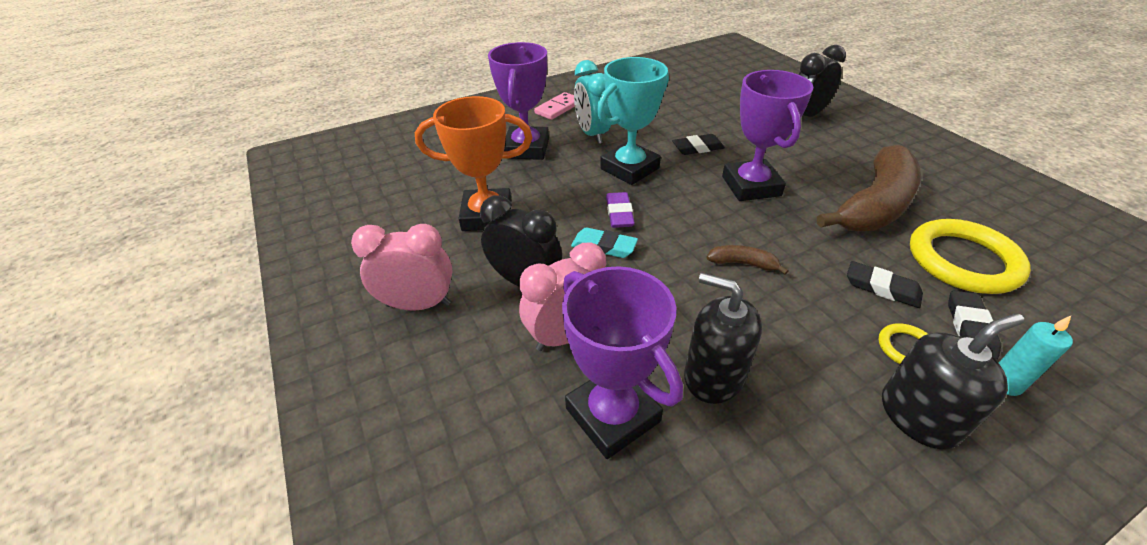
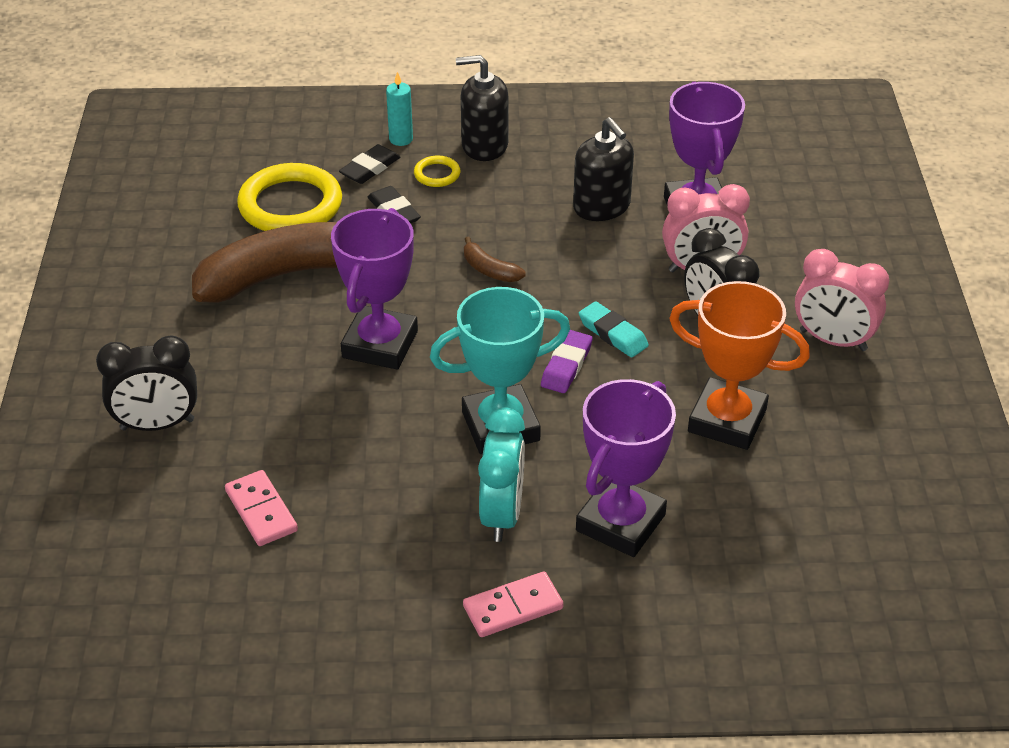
camera: 155 degrees left, 0 degrees up
(697, 148) = (378, 426): black eraser -> none
(708, 104) = (261, 511): none -> pink domino

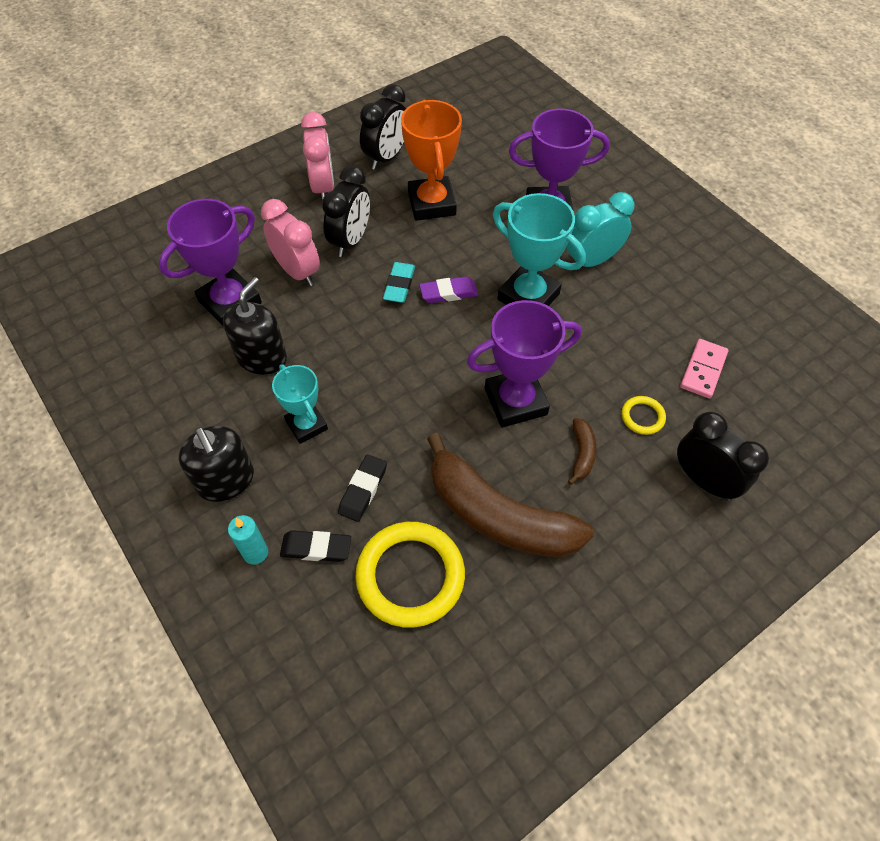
camera: 125 degrees left, 15 degrees up
(437, 174) = (291, 490): yellow ring -> yellow ring (642, 417)
(489, 270) = (387, 384): brown banana -> brown banana (581, 454)
(494, 205) = (306, 425): none -> turquoise trophy
(513, 607) = (644, 225): pink domino -> none
(852, 420) = (386, 157): none -> black clock

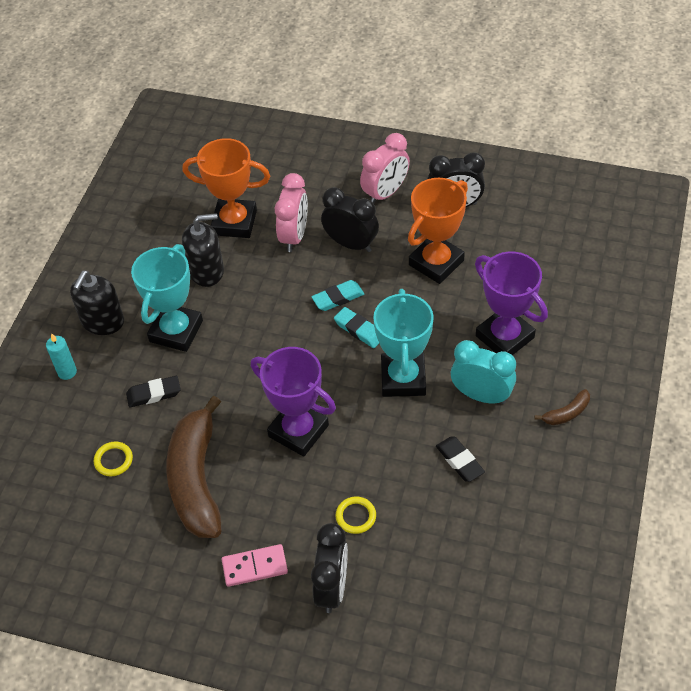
camera: 55 degrees right, 5 degrees down
(230, 302) = (234, 222): purple trophy -> orange trophy
(306, 425) = (176, 331): turquoise trophy -> turquoise trophy, size x1.59
(316, 548) = (94, 399): black eraser -> black eraser (459, 461)
(351, 241) = (351, 244): black clock -> black clock turned 135 degrees counterclockwise
(410, 576) = (113, 460): yellow ring -> yellow ring, size x0.46
(448, 293) = (359, 330): purple eraser -> turquoise eraser
(581, 454) = (288, 497): brown banana -> brown banana (566, 413)
(703, 370) = (439, 532): pink domino -> pink domino (255, 567)

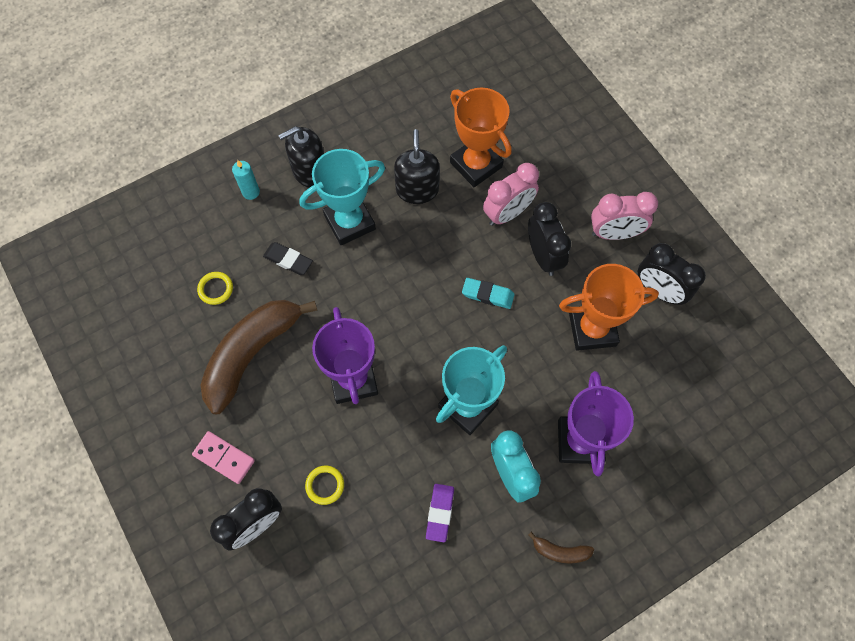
camera: 40 degrees right, 15 degrees up
(206, 271) = (417, 190): black soap dispenser -> black soap dispenser turned 120 degrees counterclockwise
(359, 330) = (476, 336): turquoise eraser -> none
(459, 461) = (440, 513): black eraser -> purple eraser

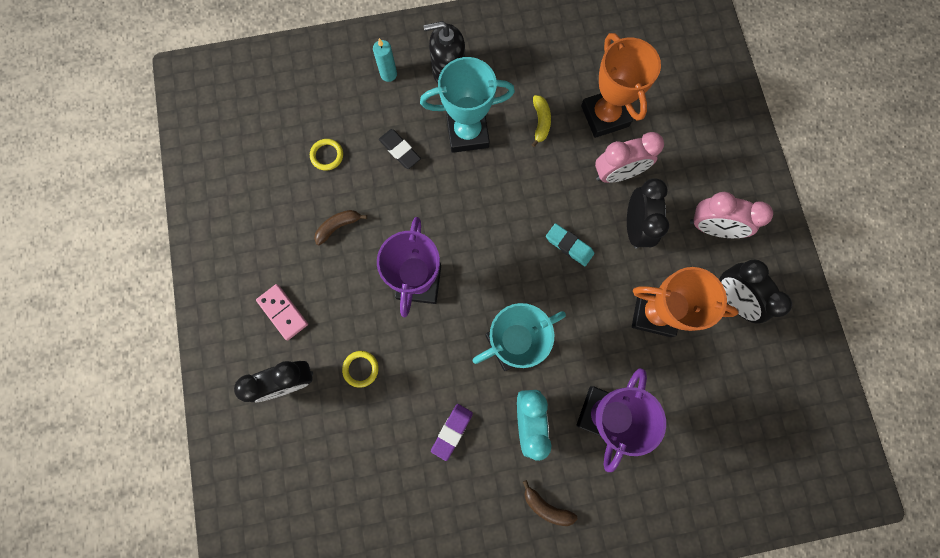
camera: 20 degrees right, 10 degrees up
(252, 354) = (338, 226): brown banana -> brown banana, size x0.41
(417, 190) = (540, 122): black soap dispenser -> yellow banana

